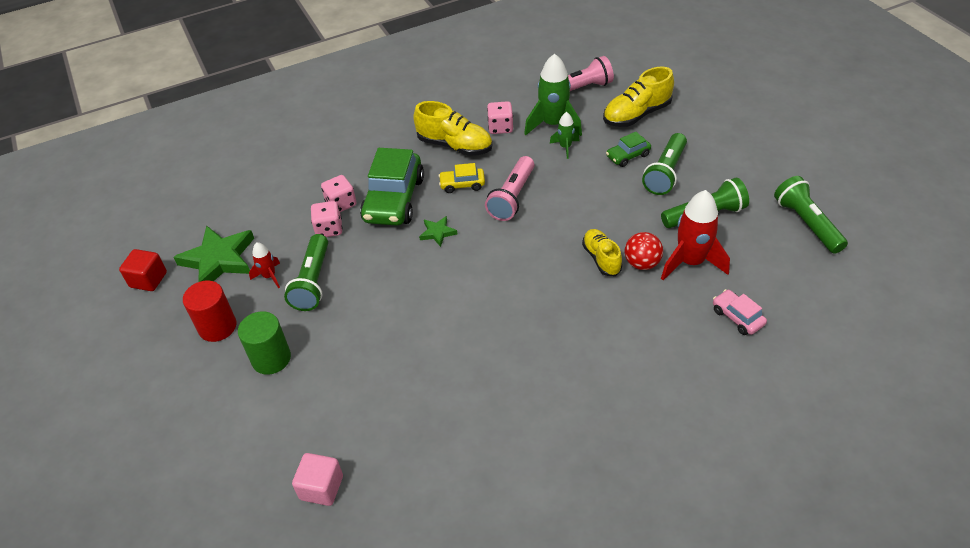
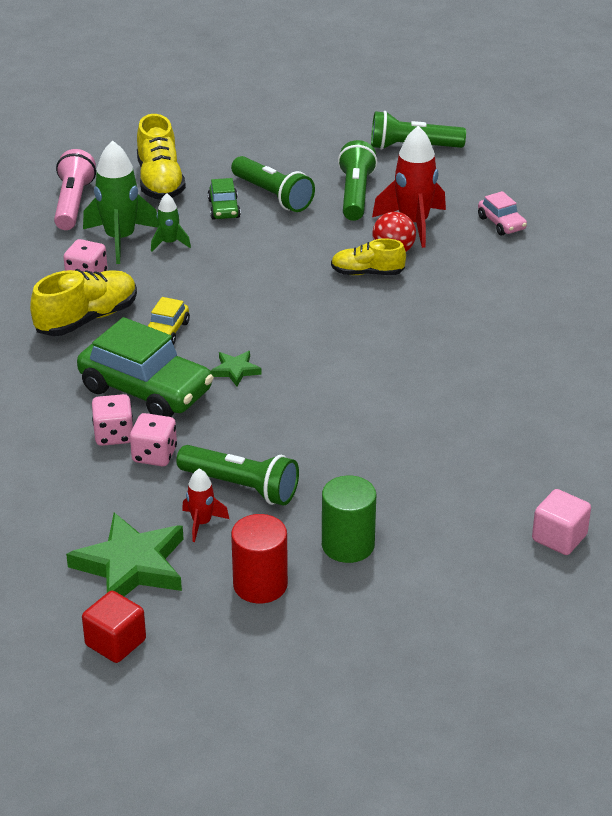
camera: 70 degrees left, 10 degrees down
(512, 197) = (222, 302): pink flashlight -> none
(737, 317) = (501, 223): pink car -> pink car turned 105 degrees counterclockwise

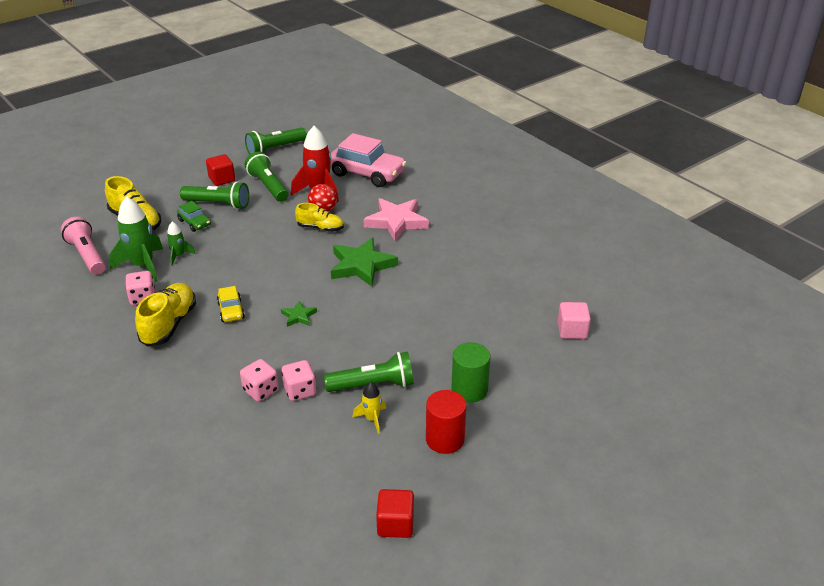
camera: 35 degrees left, 0 degrees up
(131, 565) = (355, 468): green star -> green star (361, 266)
(146, 390) = (253, 352): green car -> none
(202, 523) = (372, 419): red rocket -> yellow rocket
(307, 165) = (222, 179): none -> red cube
(367, 273) = (320, 228): yellow shoe -> yellow shoe turned 135 degrees counterclockwise
(473, 303) = (396, 222): none -> pink star
(501, 223) = (367, 173): pink car -> pink car, size x2.06

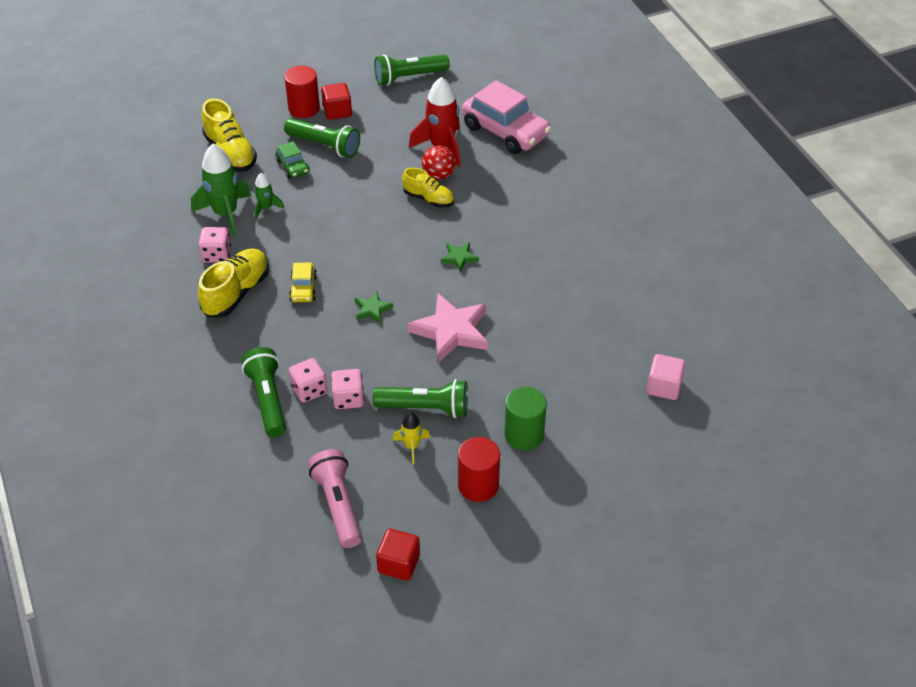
camera: 15 degrees right, 10 degrees up
(87, 255) = (171, 190): pink flashlight -> pink flashlight (338, 505)
(192, 181) = (304, 108): none -> red cylinder
(268, 186) = (386, 130): green flashlight -> green flashlight (268, 400)
(361, 266) = (459, 258): green star -> green star, size x0.49
(396, 222) = (517, 206): pink star -> pink star (451, 331)

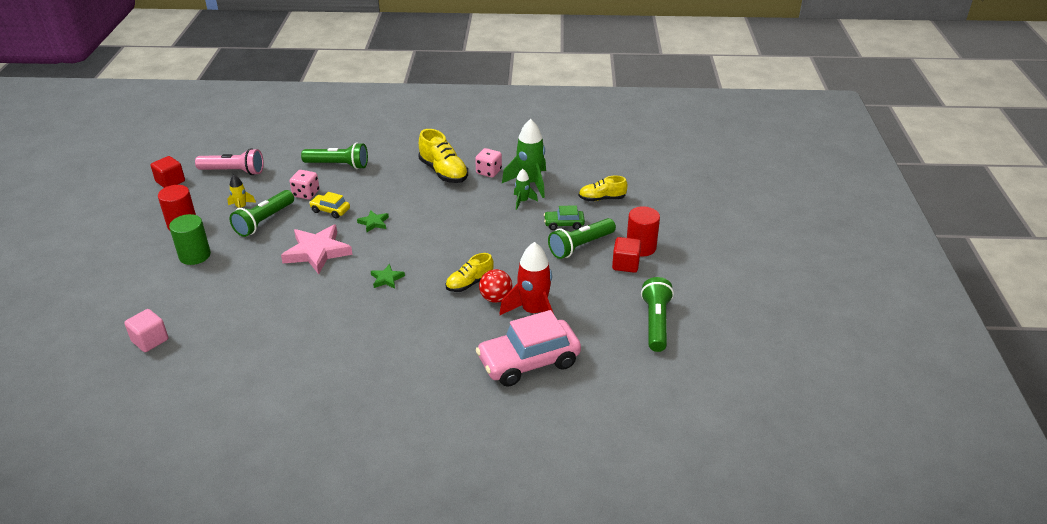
camera: 115 degrees right, 10 degrees down
(230, 153) = (602, 199): yellow shoe -> yellow shoe, size x0.65
(303, 288) = (422, 199): yellow car -> yellow car (330, 210)
(309, 390) = (329, 181): pink dice -> none

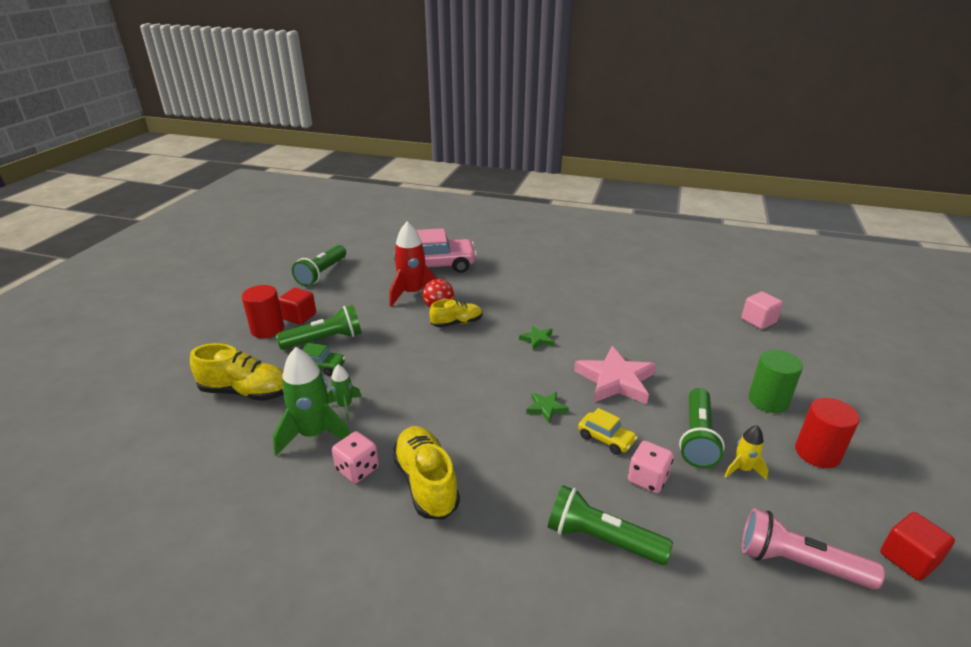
camera: 165 degrees left, 5 degrees down
(264, 221) = (697, 437): green flashlight -> green flashlight turned 150 degrees clockwise
(602, 199) = (246, 392): yellow shoe -> yellow shoe, size x1.55

